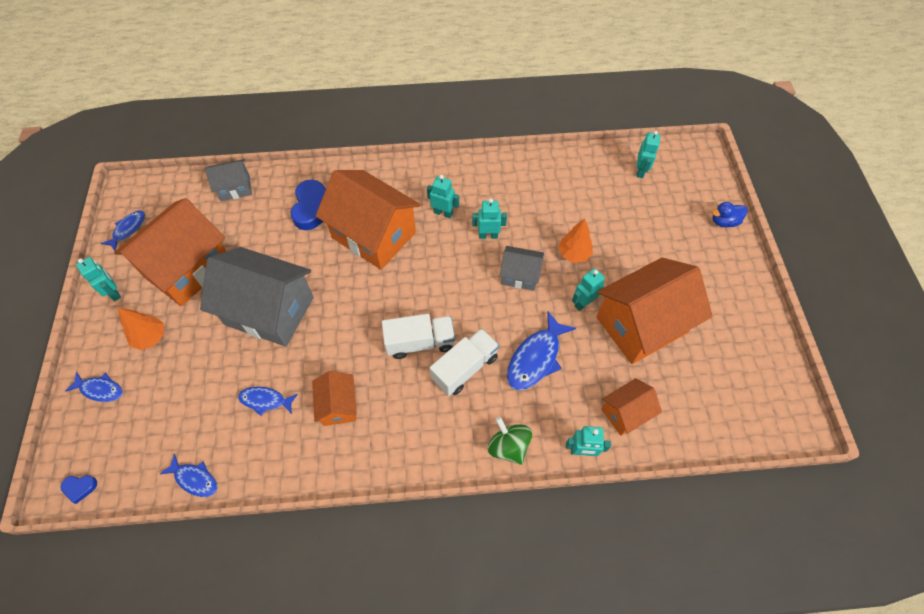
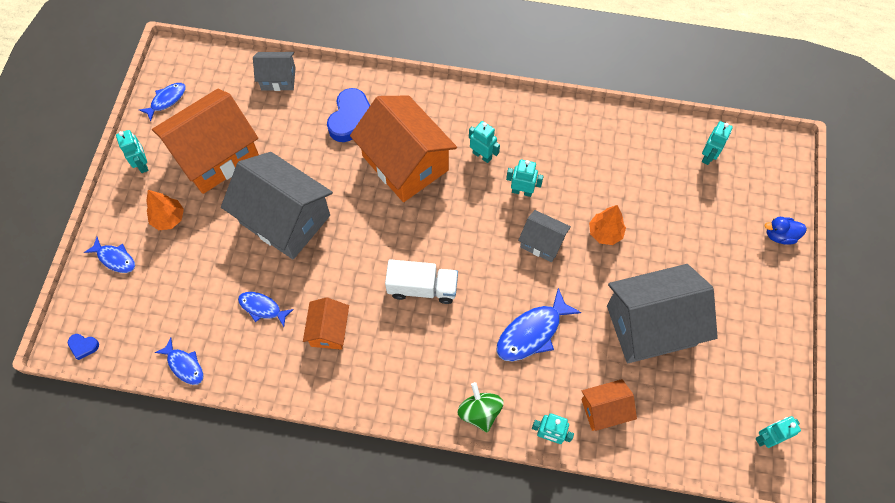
camera: 15 degrees right, 5 degrees up
(464, 368) = (459, 324): white truck -> none
(583, 303) = (598, 288): turquoise robot -> turquoise robot (766, 438)
(641, 324) = (651, 325): orange house -> grey house

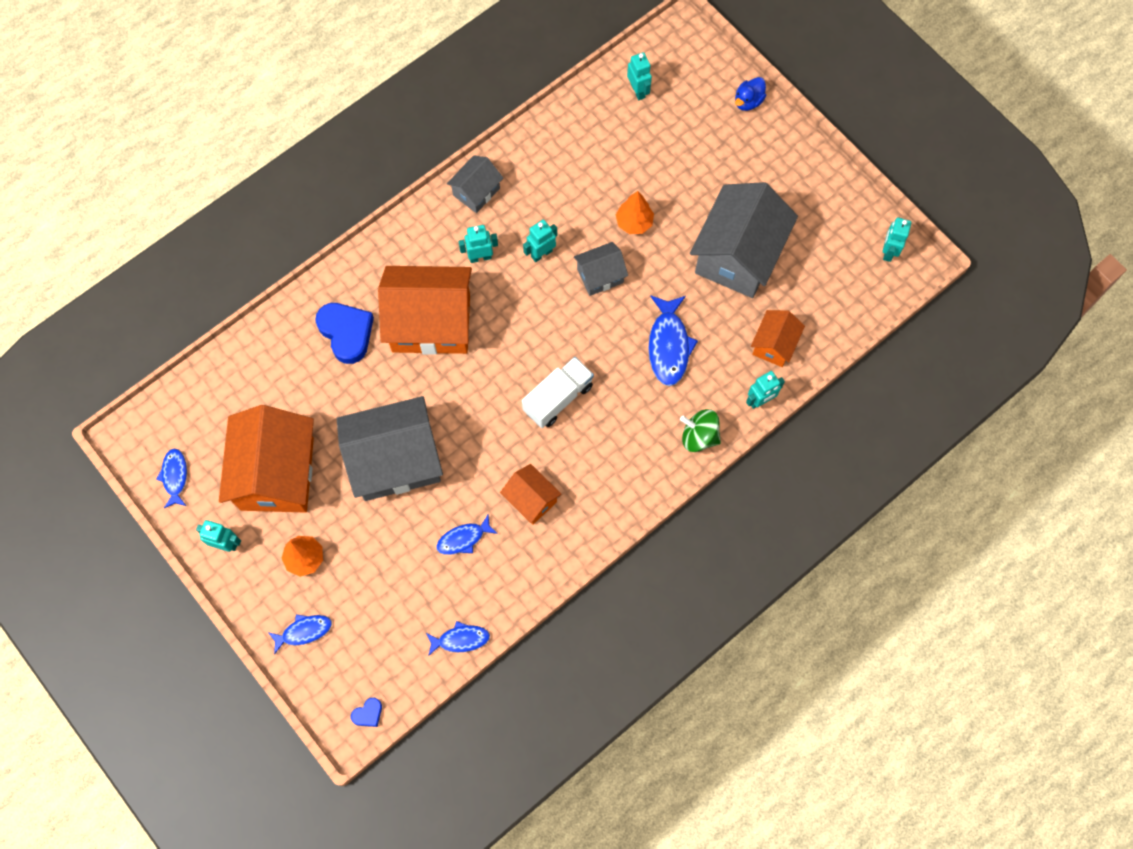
camera: 50 degrees left, 5 degrees up
(278, 78) = (245, 363): grey house -> grey house (476, 192)

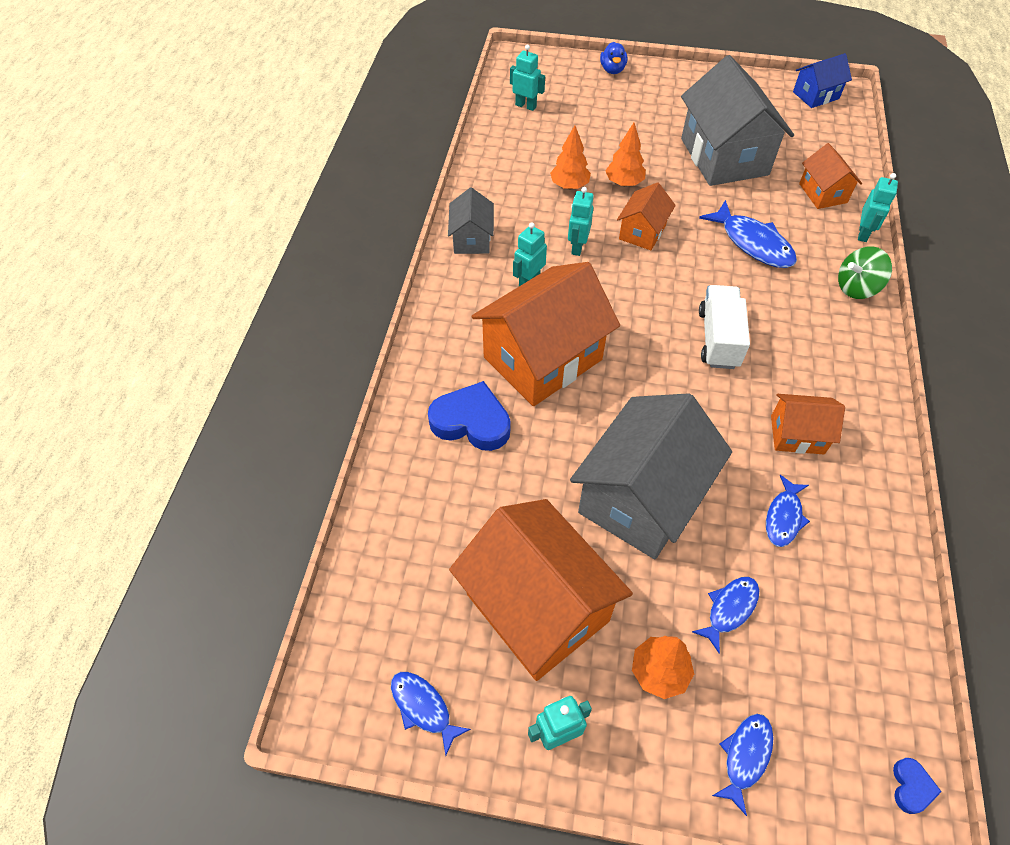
camera: 40 degrees left, 15 degrees down
(460, 639) = (896, 616): blue fish -> blue fish (729, 609)
(591, 195) = (569, 185): none -> orange tree
(600, 276) = (642, 232): grey house -> orange house
(888, 251) = (816, 95): turquoise robot -> blue house

